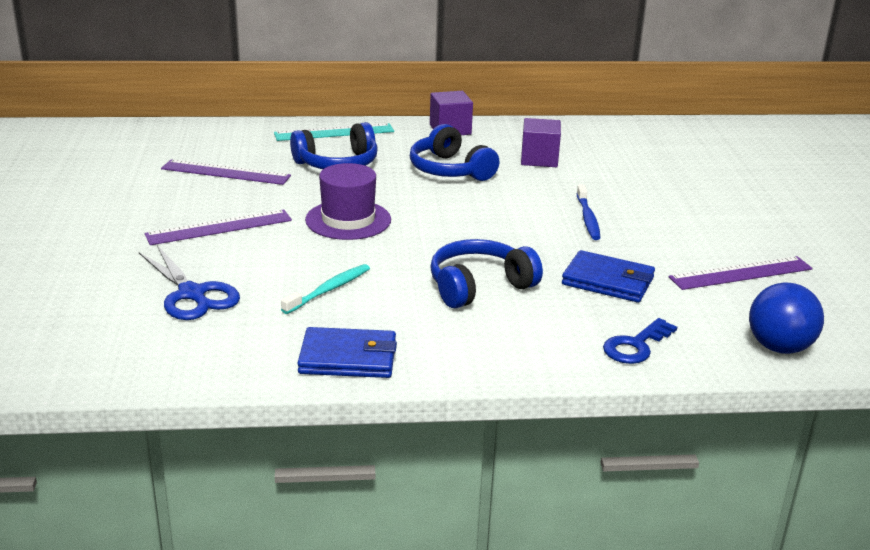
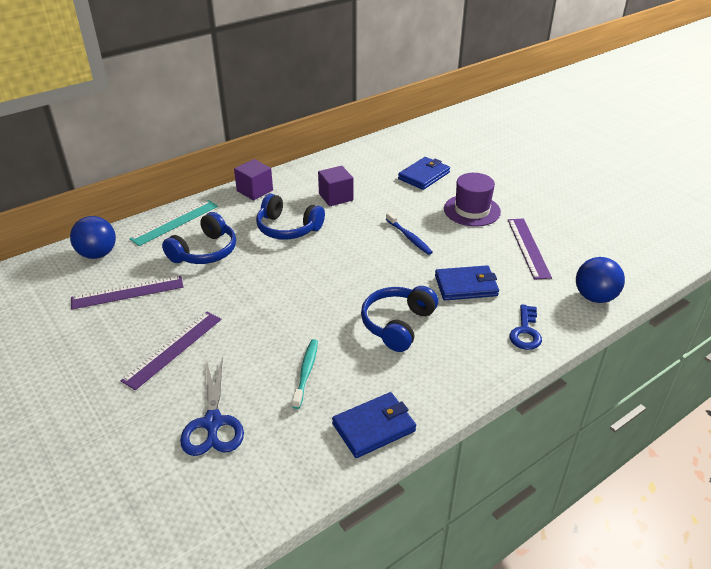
camera: 30 degrees left, 10 degrees up
(192, 294) = (213, 423): blue scissors -> blue scissors turned 60 degrees clockwise
(231, 136) = (98, 254): none -> blue ball
(348, 220) = (260, 302): purple hat -> purple hat (472, 210)
(678, 169) = (424, 176): none -> blue wallet
(740, 273) = (528, 247): purple ruler -> purple ruler turned 45 degrees counterclockwise

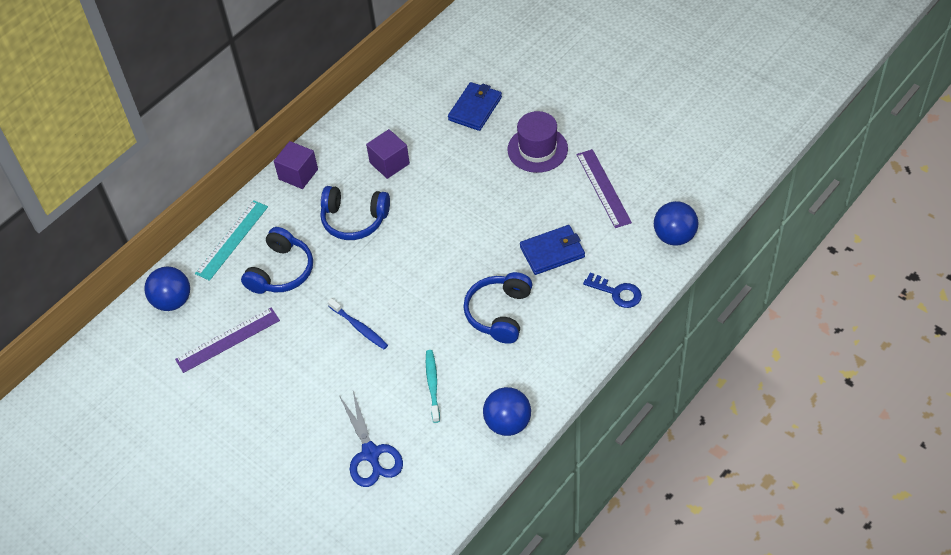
camera: 10 degrees left, 15 degrees up
(173, 349) = (302, 391): purple ruler -> none
(374, 427) = (507, 423): blue wallet -> blue ball
(409, 237) = (482, 203): blue toothbrush -> blue toothbrush (359, 327)
(525, 332) = (617, 292): blue key -> blue key turned 60 degrees counterclockwise

